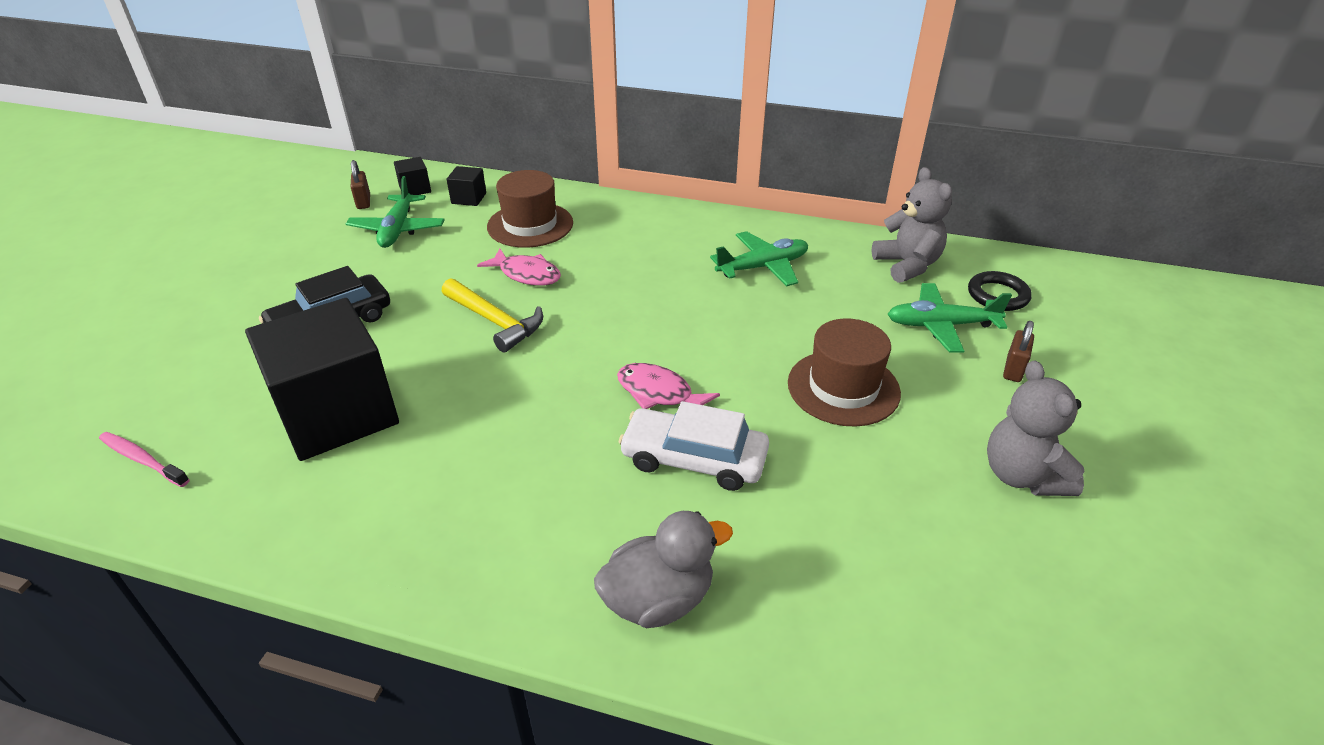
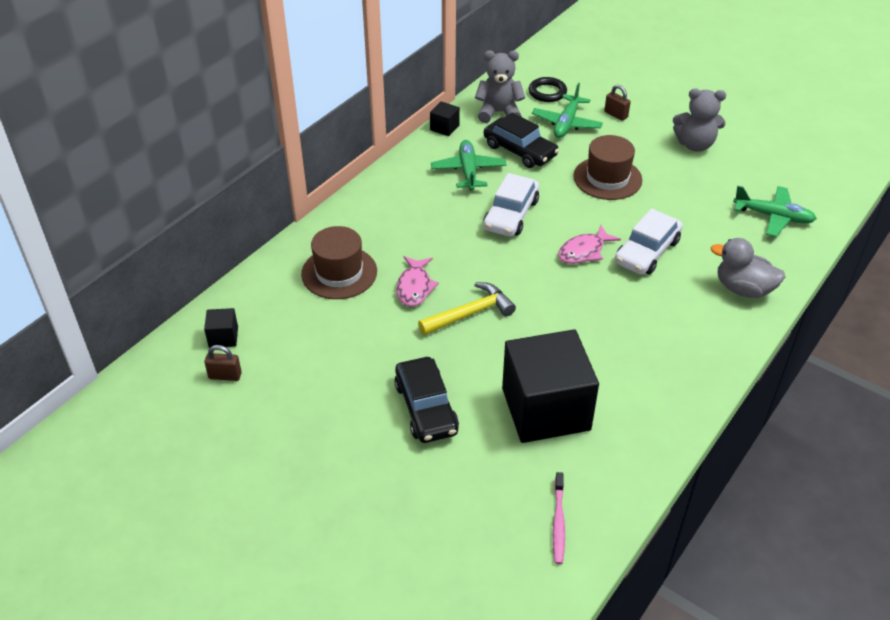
camera: 70 degrees left, 5 degrees up
(143, 460) = (558, 522): pink toothbrush -> pink toothbrush turned 45 degrees counterclockwise
(398, 230) = (296, 356): green plane -> green plane (773, 217)
(469, 198) = (267, 303): black cube -> black cube (444, 127)
(526, 274) = (414, 287): pink fish -> pink fish turned 135 degrees clockwise
(658, 599) = (743, 289): grey duck -> grey duck turned 60 degrees counterclockwise
(699, 316) = (511, 214): none -> white car
(840, 297) = (520, 150): none -> black car

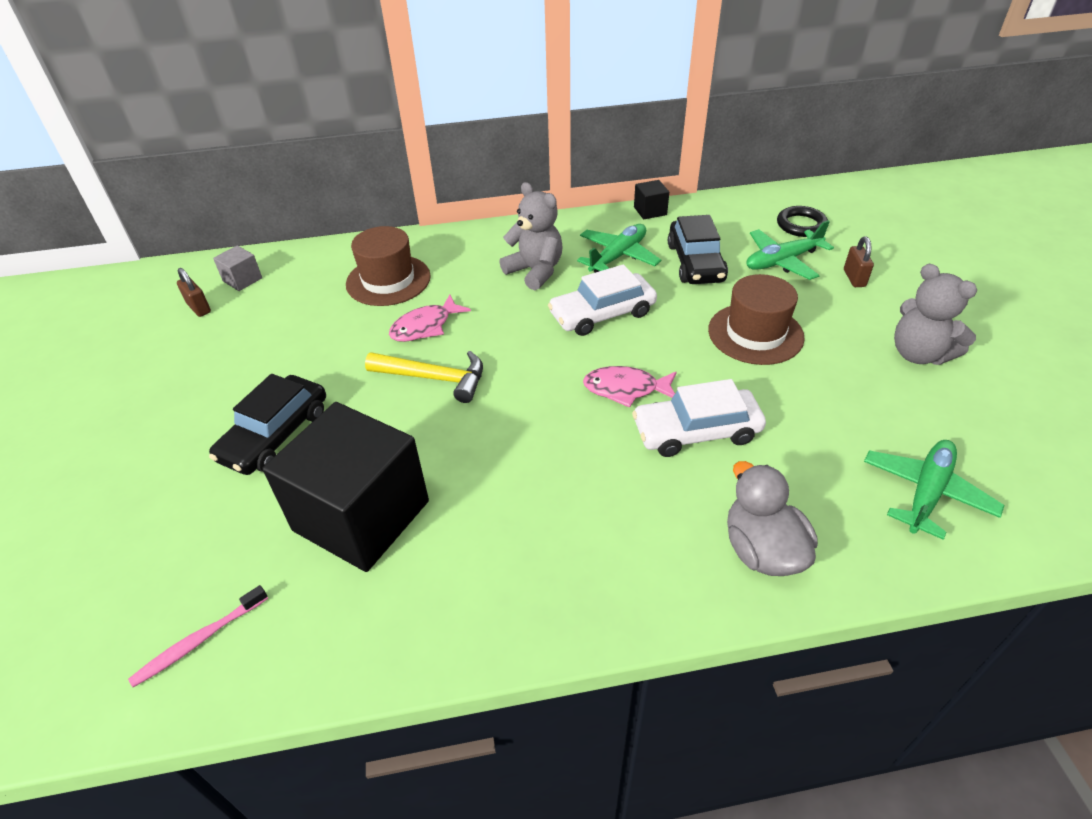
camera: 45 degrees right, 0 degrees up
(223, 337) = (242, 279): black cube -> grey cube
(499, 112) = (722, 221): grey teddy bear -> grey teddy bear (535, 271)
(773, 217) = (926, 492): green plane -> green plane turned 120 degrees counterclockwise

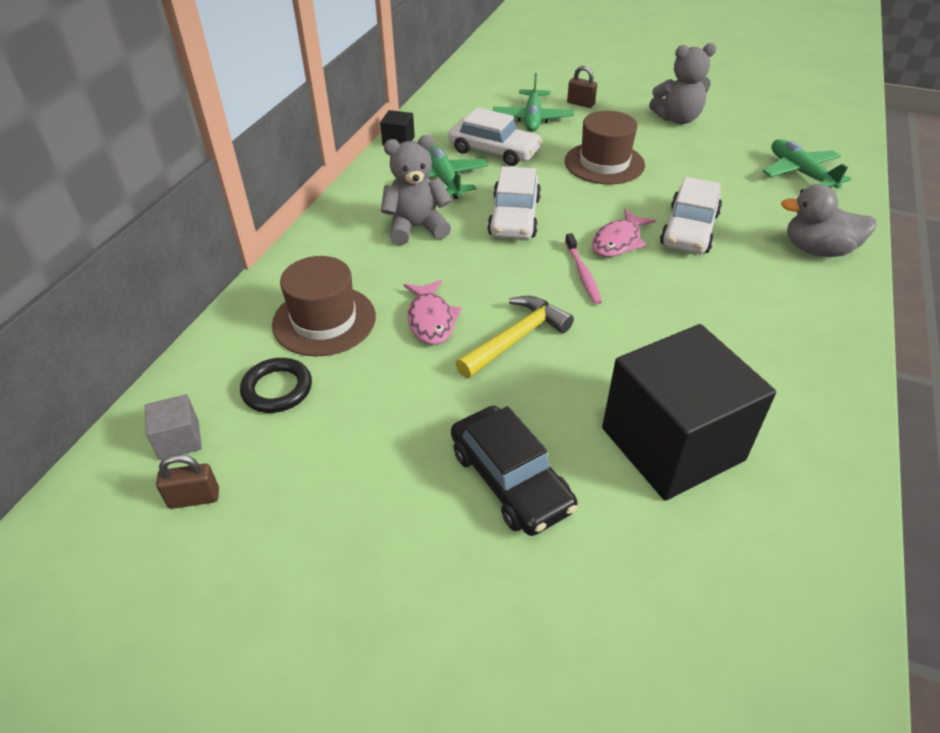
camera: 60 degrees left, 0 degrees up
(199, 640) = (777, 613): pink toothbrush -> pink toothbrush (582, 273)
(695, 263) = (494, 151): black car -> white car
(801, 225) = (498, 94): black ring -> black ring (277, 389)

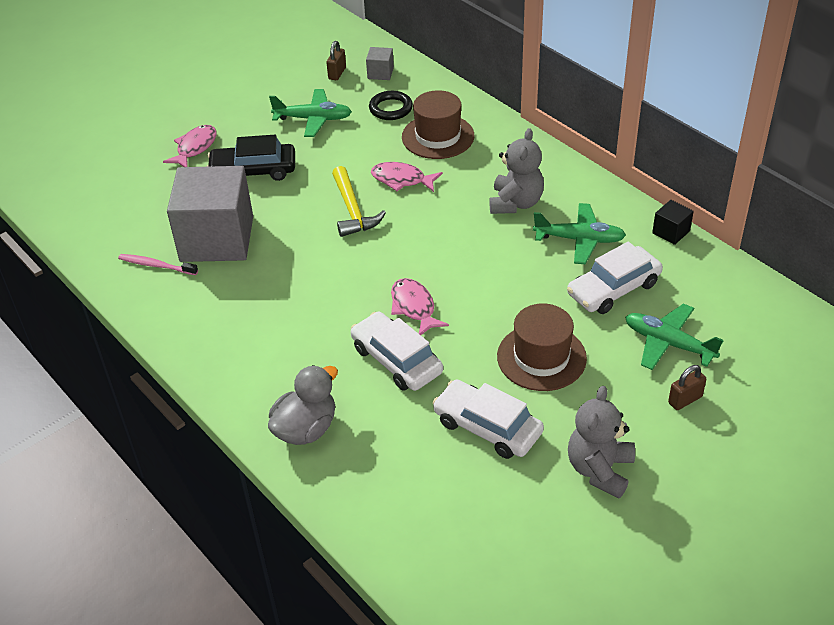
camera: 120 degrees right, 0 degrees up
(506, 601) = (195, 148): none -> pink fish
(514, 217) = (493, 261): white car -> white car (487, 427)
(582, 273) = (391, 269): pink toothbrush -> pink toothbrush (156, 265)
(672, 444) = (217, 239): black cube -> grey cube
(800, 173) = (422, 506): green plane -> green plane (313, 119)

